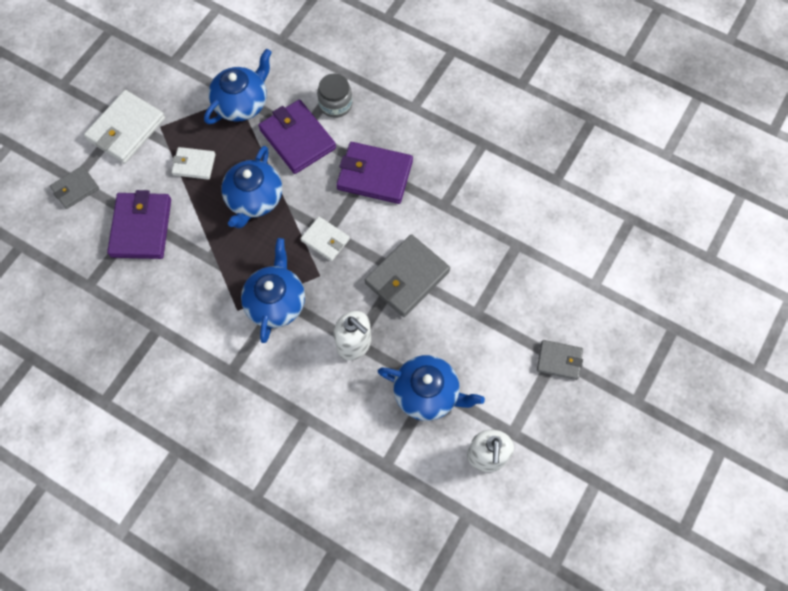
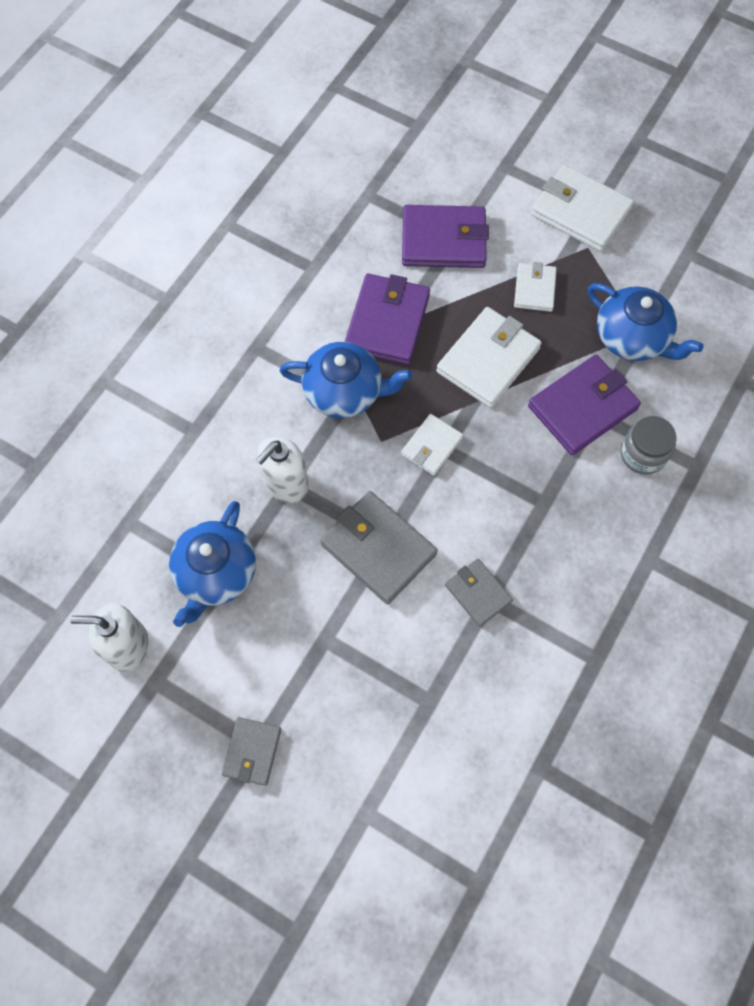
camera: 90 degrees right, 0 degrees up
(75, 188) = (493, 169): grey wallet -> grey wallet (478, 593)
(254, 199) = (488, 360): blue teapot -> white wallet
(374, 175) = (532, 506): purple wallet -> purple wallet (387, 322)

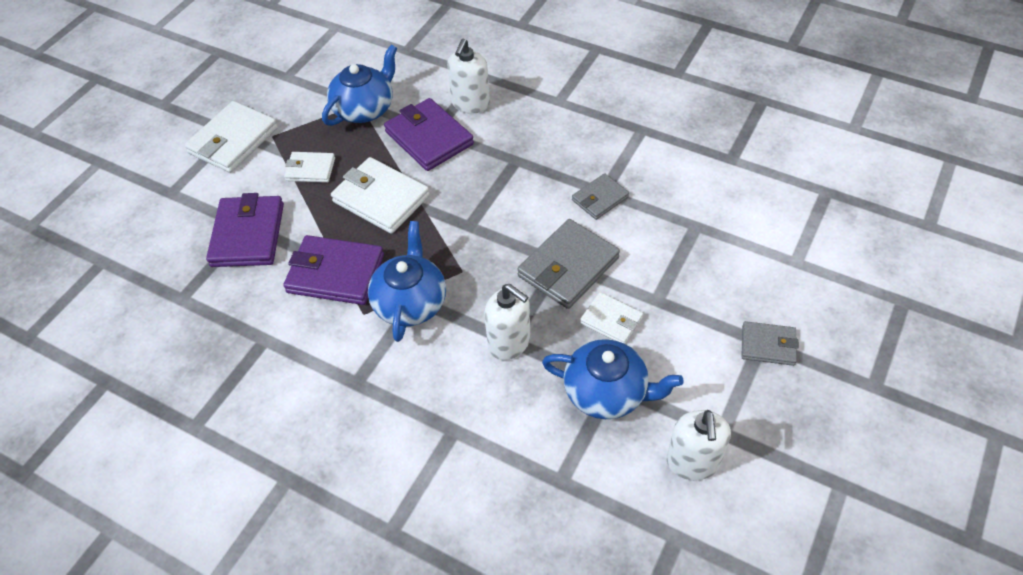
camera: 90 degrees left, 15 degrees down
(432, 446) = (467, 234): white wallet -> white wallet (611, 320)
(642, 454) = (470, 104): grey jar -> white soap dispenser

